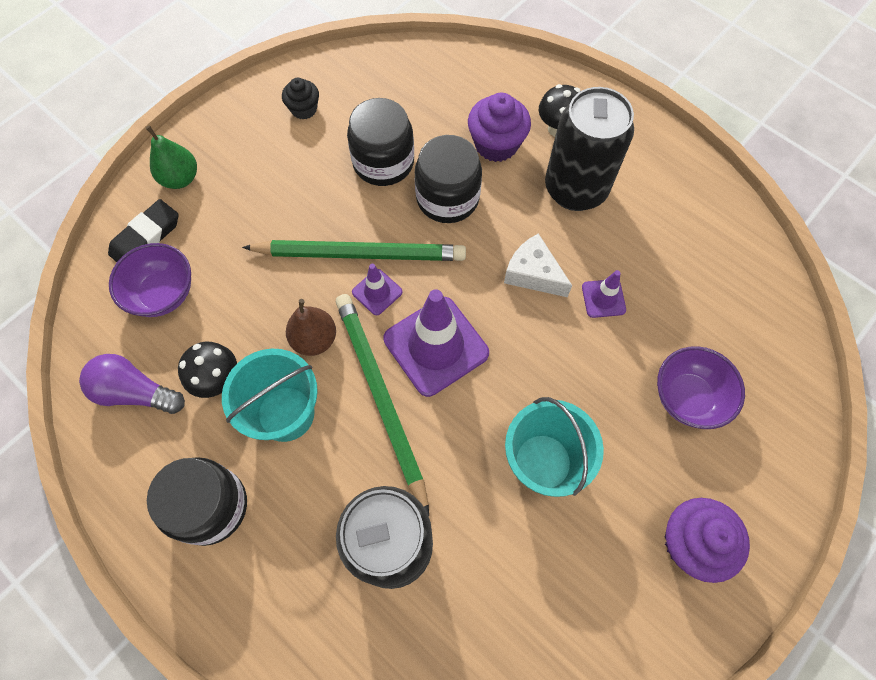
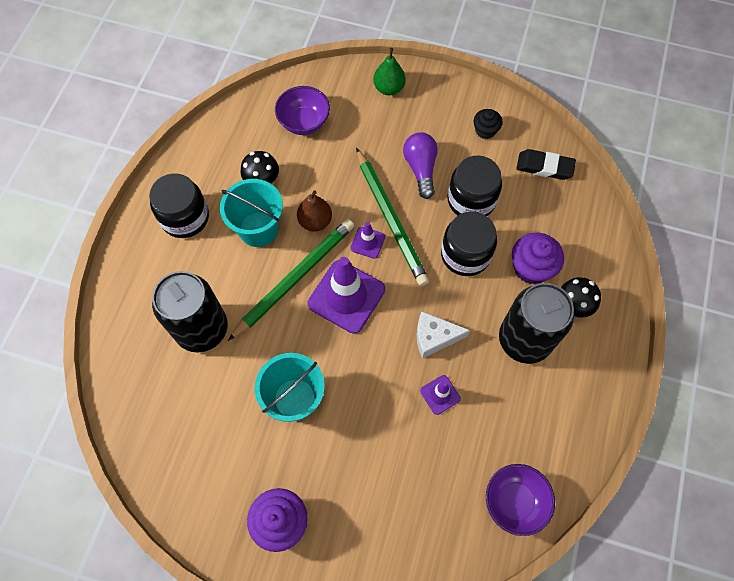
camera: 65 degrees right, 0 degrees up
(135, 392) = (235, 142): purple light bulb -> purple light bulb (421, 169)
(146, 237) = (337, 93): black eraser -> black eraser (544, 167)
(533, 274) = (434, 337): white cheese -> white cheese turned 105 degrees counterclockwise
(688, 397) = (389, 484): purple bowl -> purple bowl (514, 501)

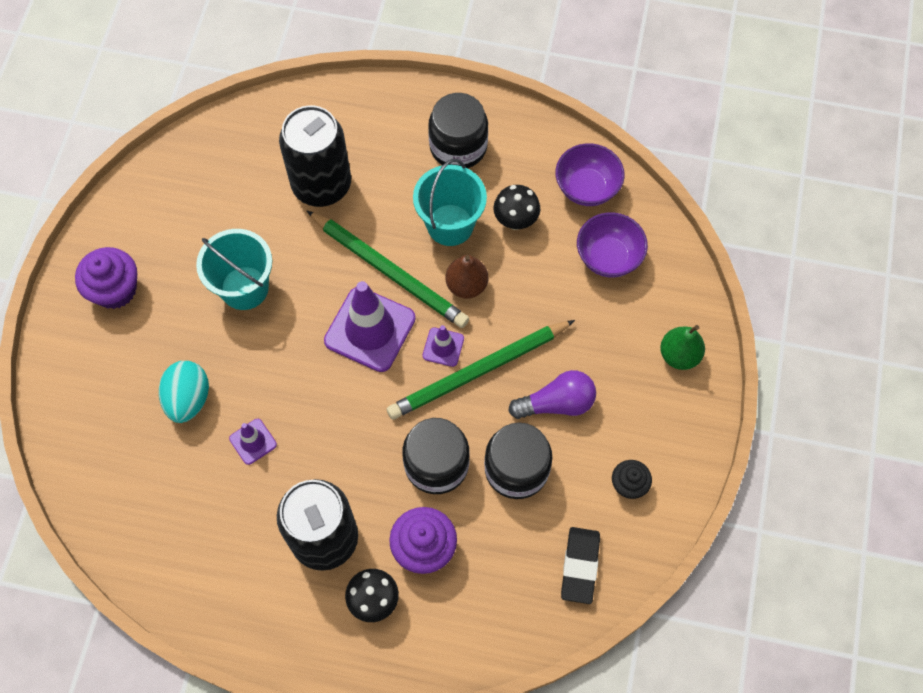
camera: 85 degrees right, 0 degrees up
(397, 450) = (188, 399): none -> turquoise egg
(434, 337) = (323, 432): white cheese -> none
(514, 501) = (131, 528): purple bowl -> purple bowl (587, 188)

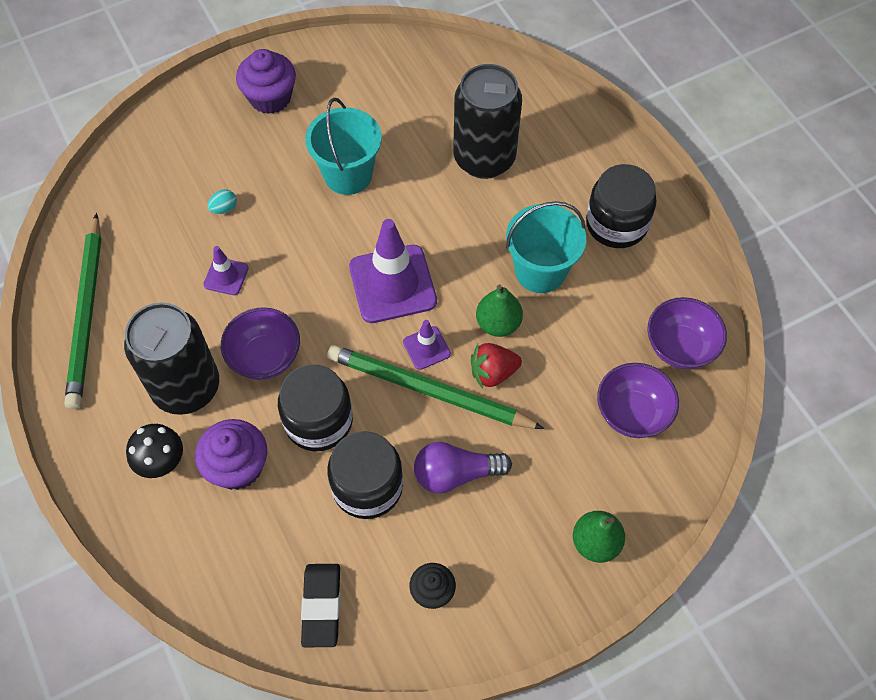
camera: 50 degrees right, 5 degrees down
(188, 399) = (224, 208): turquoise egg -> turquoise egg, size x0.48
(350, 463) = (265, 357): none -> purple bowl
(389, 271) = (456, 259): green pencil -> green pencil (87, 314)
(466, 285) = (498, 323): brown pear -> green pear
(501, 319) = (493, 373): none -> red strawberry
(515, 221) = (593, 316): black mushroom -> none
(557, 403) = (456, 474): purple light bulb -> purple light bulb turned 135 degrees clockwise
(580, 566) = (321, 606): black eraser -> black eraser turned 60 degrees counterclockwise

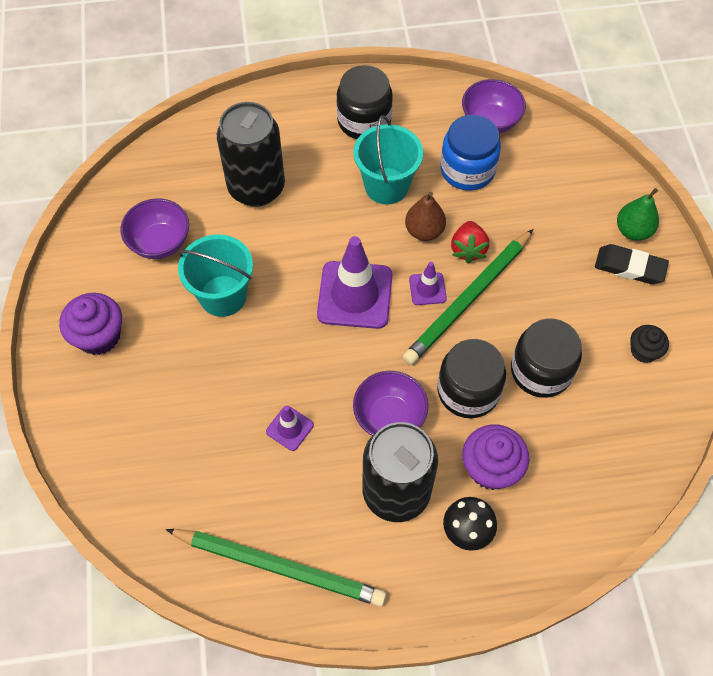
camera: 70 degrees left, 0 degrees up
(224, 208) = (211, 410): turquoise egg -> none
(321, 606) = (636, 435): black eraser -> black eraser (629, 267)
(456, 474) = (549, 304): purple light bulb -> none
(498, 323) = (424, 231): green pear -> brown pear
(599, 342) = (467, 170): none -> blue jar
(632, 413) = (535, 171): purple bowl -> purple bowl (160, 242)

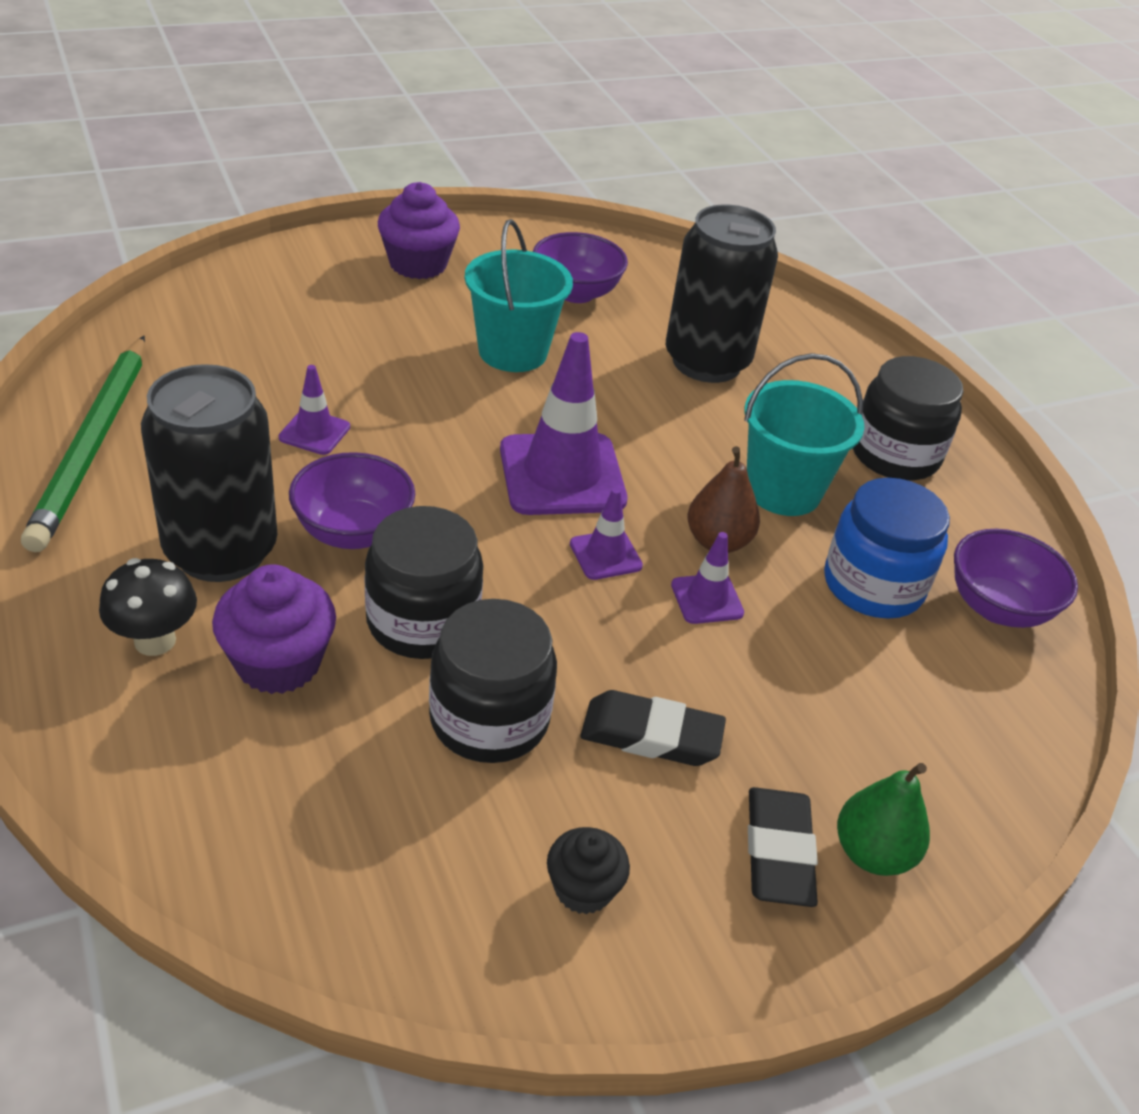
camera: 70 degrees right, 20 degrees down
(468, 249) = (707, 599): red strawberry -> purple traffic cone
(468, 299) = (604, 608): green pencil -> none
(558, 300) = (651, 735): none -> black eraser

